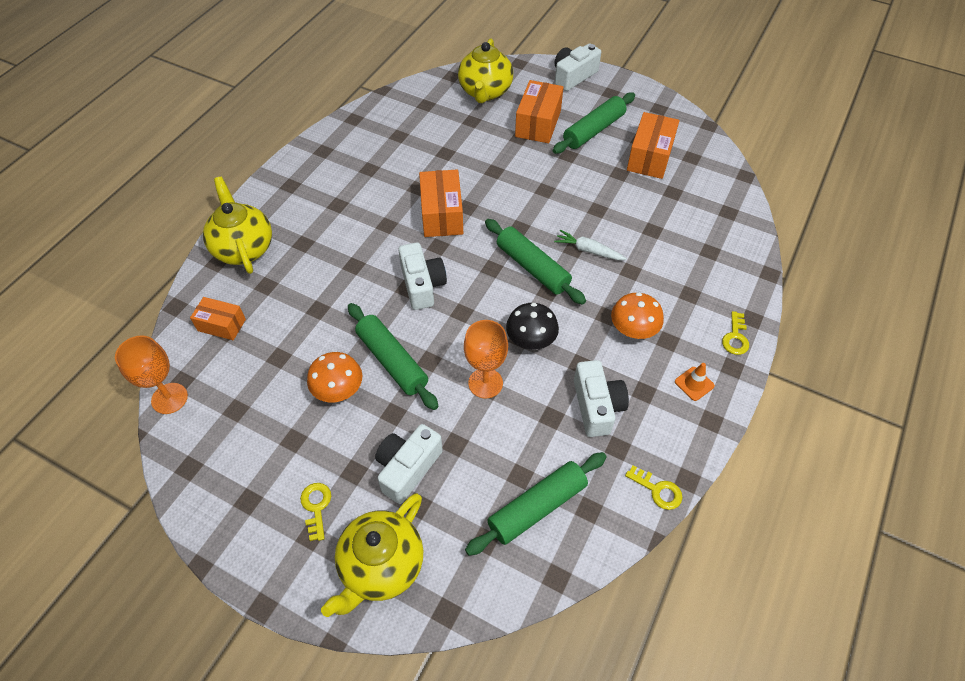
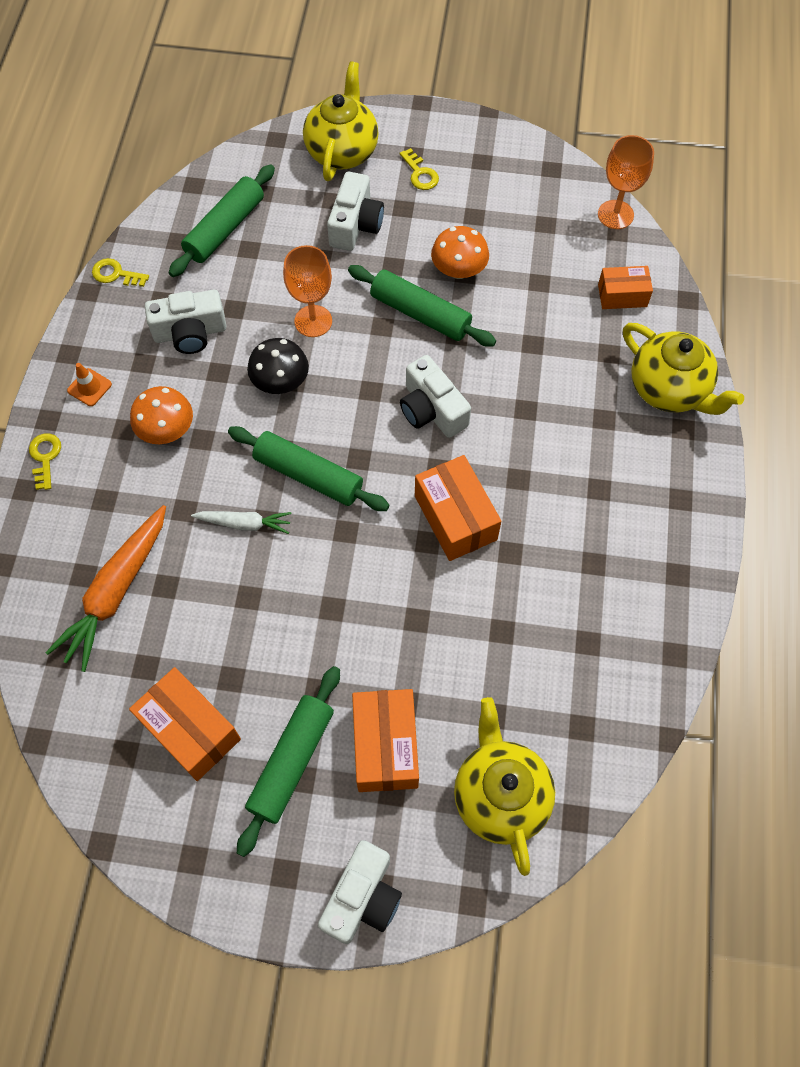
camera: 160 degrees right, 10 degrees up
(597, 406) = (190, 332): white camera -> white camera turned 75 degrees counterclockwise
(650, 157) = (190, 730): orange box -> orange box turned 45 degrees counterclockwise
(687, 235) = (116, 592): none -> orange carrot

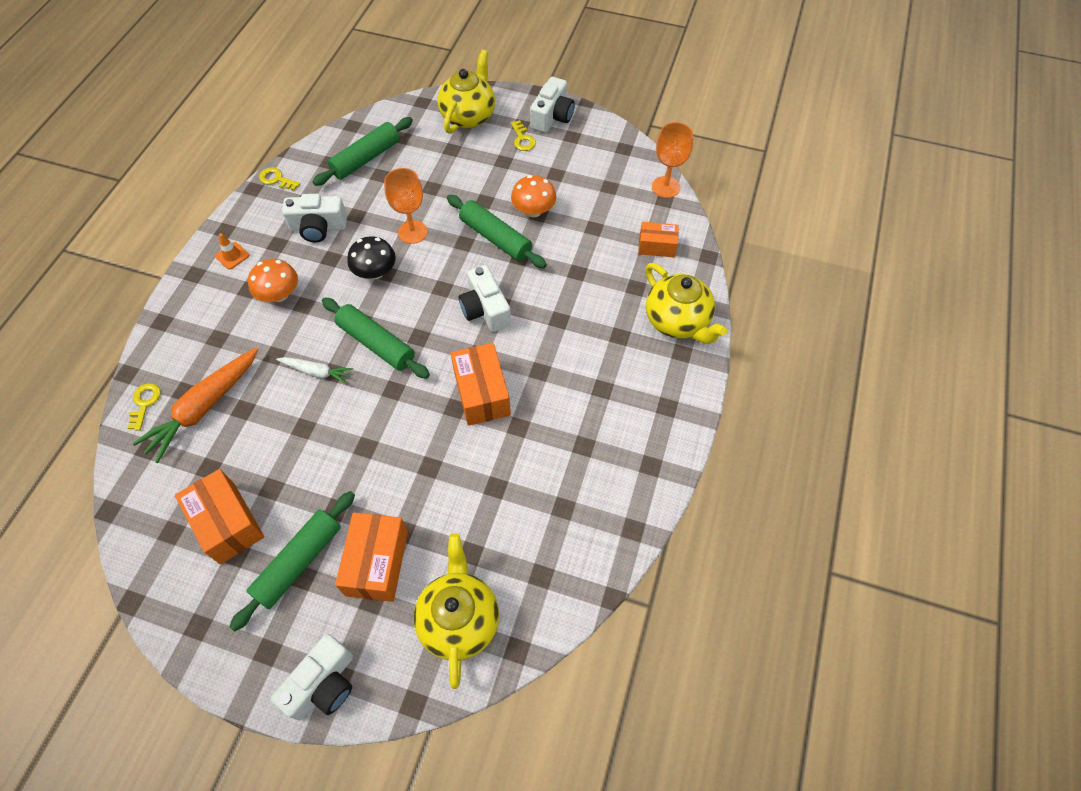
camera: 10 degrees right, 5 degrees down
(45, 457) = (183, 301): yellow key -> yellow key (145, 403)
(355, 225) = (464, 168): white camera -> white camera (552, 116)

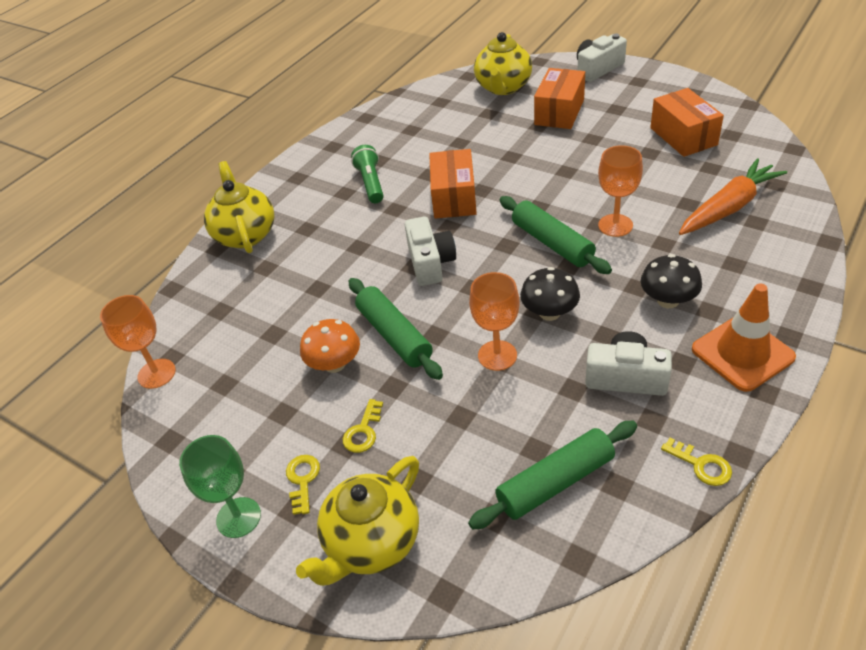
camera: 160 degrees left, 15 degrees down
(145, 403) = (795, 215): yellow key -> yellow key (363, 431)
(232, 256) = (742, 353): orange traffic cone -> orange traffic cone, size x2.14
(279, 294) = (668, 300): orange mushroom -> black mushroom
(299, 562) = (620, 115): green rolling pin -> none
(317, 372) = (615, 225): white carrot -> orange goblet
(552, 116) = (238, 517): white camera -> green goblet
(579, 406) = (371, 183): none -> green flashlight
(656, 246) = (217, 304): orange box -> none

